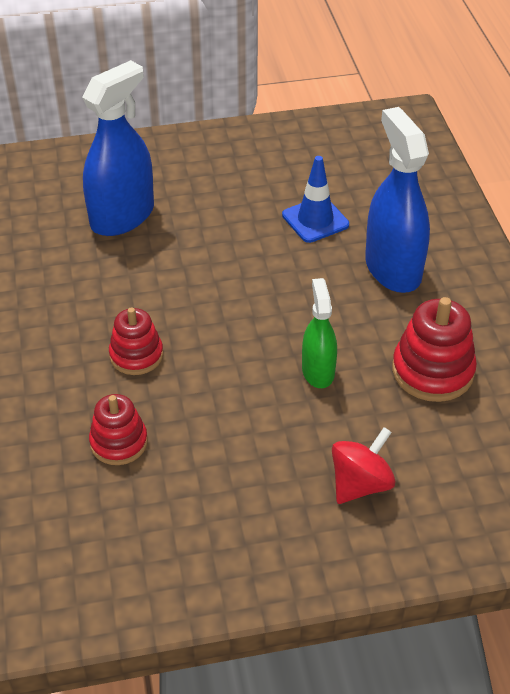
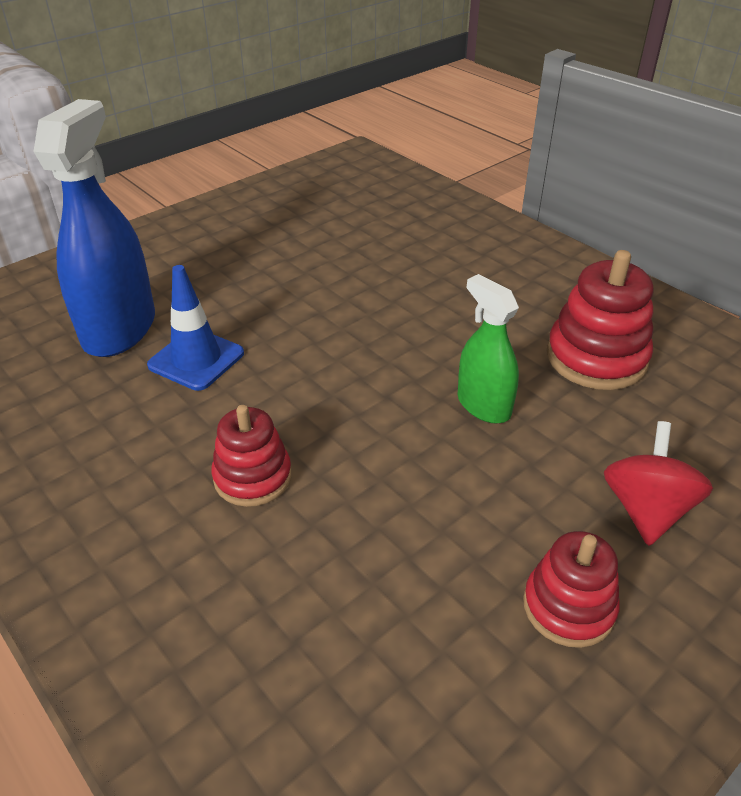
camera: 30 degrees left, 5 degrees down
(119, 442) = (313, 602): red stacking toy -> red stacking toy (568, 607)
(315, 220) = (347, 263): blue traffic cone -> blue traffic cone (196, 359)
(393, 269) = (465, 279): blue spray bottle -> none

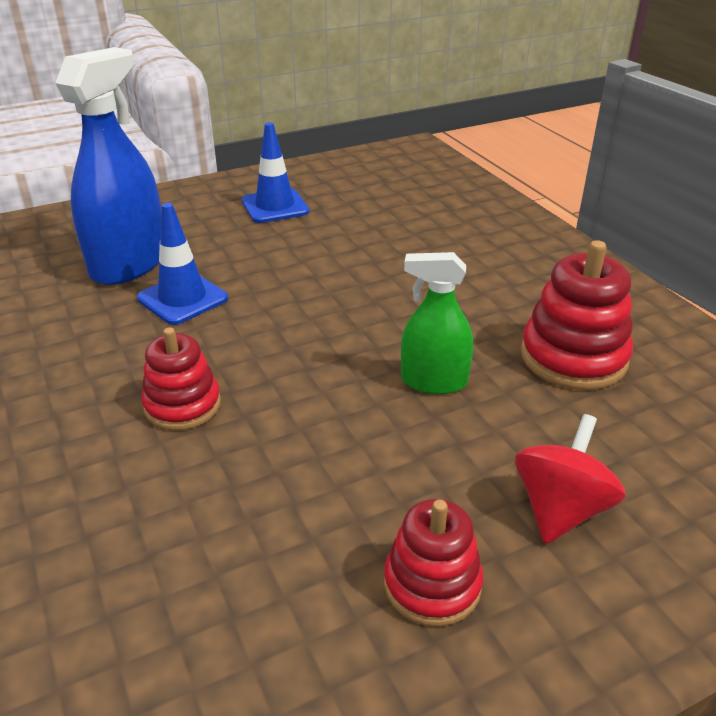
camera: 15 degrees right, 5 degrees down
(244, 240) = (275, 206): none -> blue traffic cone
(483, 405) = (434, 381): green spray bottle -> green spray bottle turned 60 degrees counterclockwise

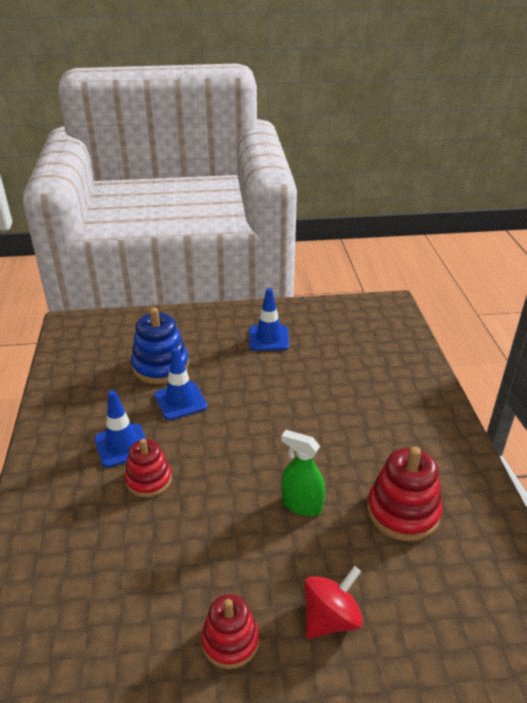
camera: 20 degrees right, 0 degrees up
(114, 371) = (122, 445): none -> blue traffic cone
(129, 264) = (160, 366): blue spray bottle -> blue stacking toy

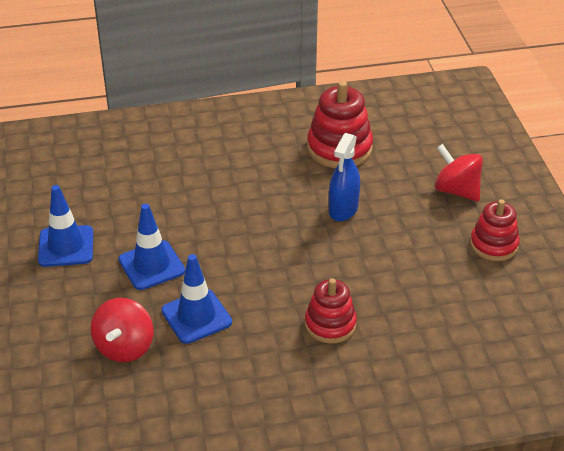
camera: 95 degrees left, 5 degrees up
(122, 445) = (280, 358): blue traffic cone -> blue traffic cone (151, 265)
(160, 366) = (124, 347): blue stacking toy -> red spinning top
(302, 504) = (343, 209): green spray bottle -> blue spray bottle

